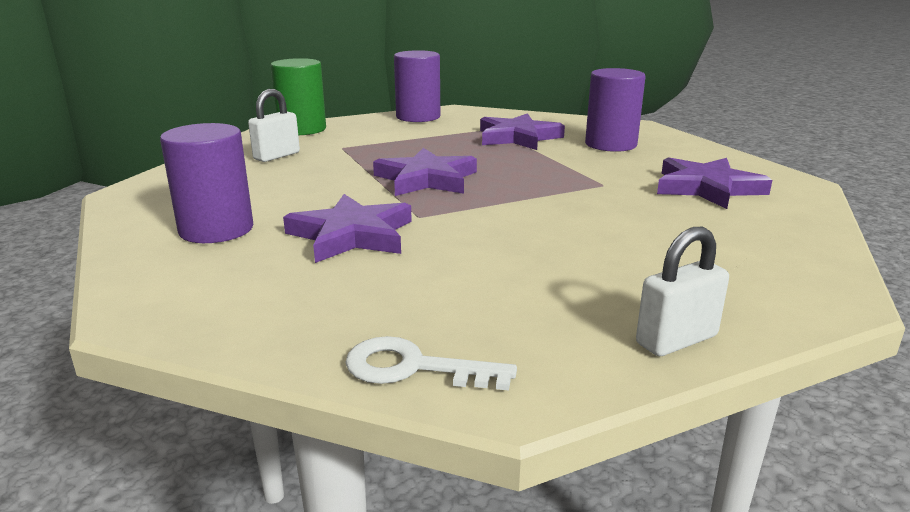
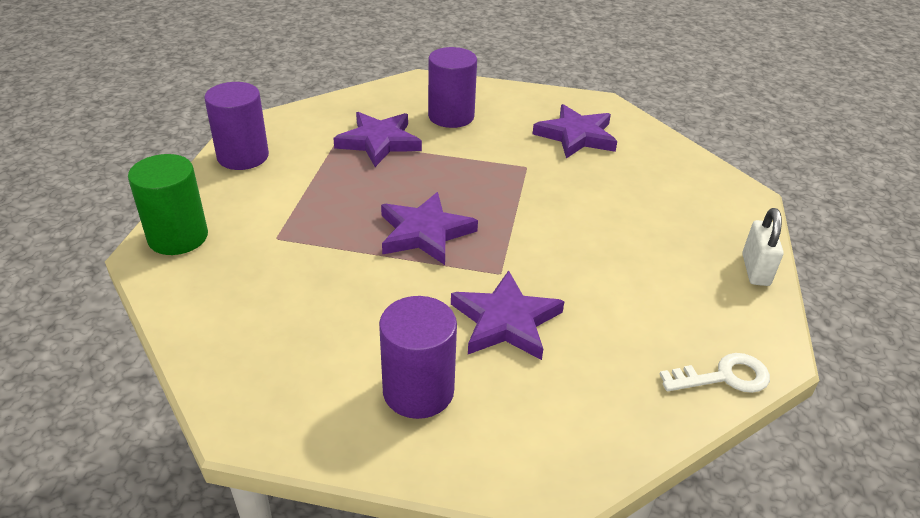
camera: 55 degrees left, 15 degrees up
(277, 156) = (250, 286): white padlock -> none
(414, 368) = (724, 377): white key -> white key turned 150 degrees counterclockwise

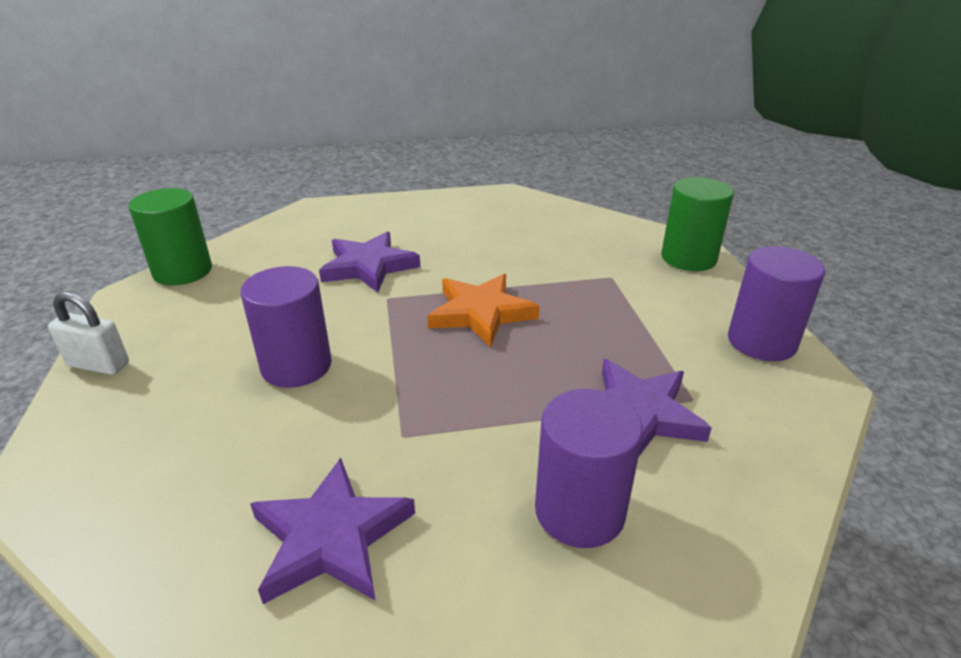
camera: 160 degrees right, 5 degrees down
(418, 391) = (415, 222): purple cylinder -> purple cylinder (296, 366)
(425, 233) = (481, 313): purple star -> orange star
(724, 377) = (183, 271): white key -> green cylinder
(755, 270) = (98, 365): white padlock -> white padlock turned 60 degrees counterclockwise

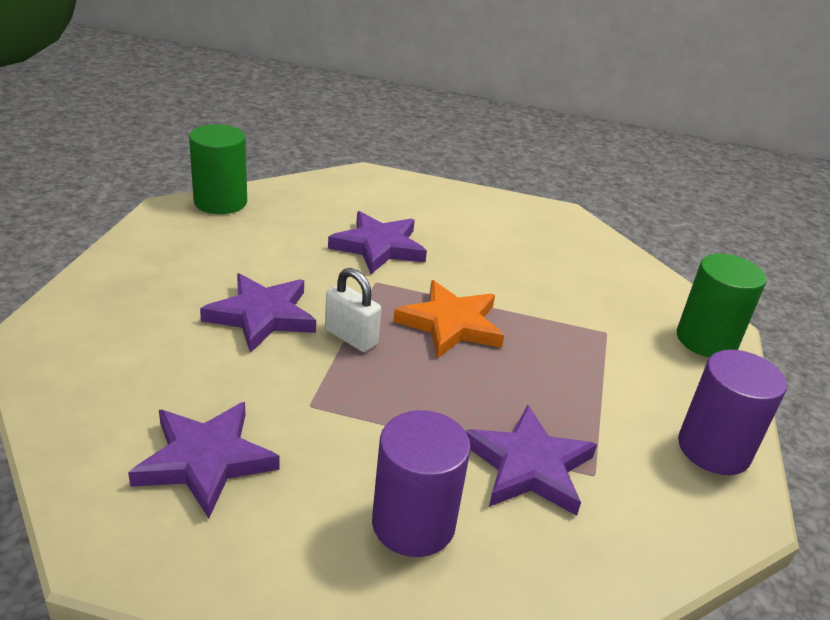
camera: 20 degrees right, 0 degrees up
(98, 365) = (115, 262): white padlock -> white padlock (351, 337)
(296, 366) = (262, 316): purple cylinder -> purple star

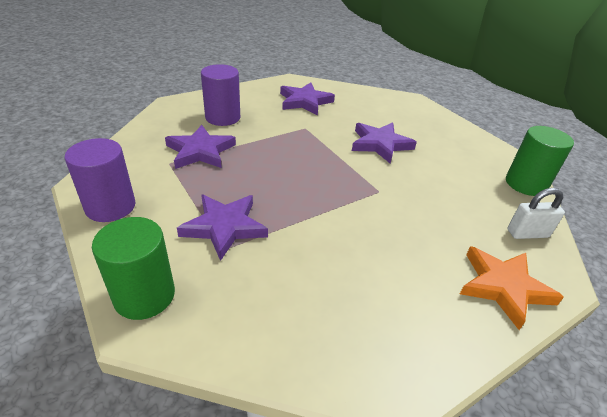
camera: 135 degrees right, 5 degrees up
(351, 337) = (336, 157): white padlock -> white padlock (527, 233)
(378, 247) = (420, 215): purple star -> purple star (224, 227)
(450, 324) = (310, 191): orange star -> orange star (504, 287)

